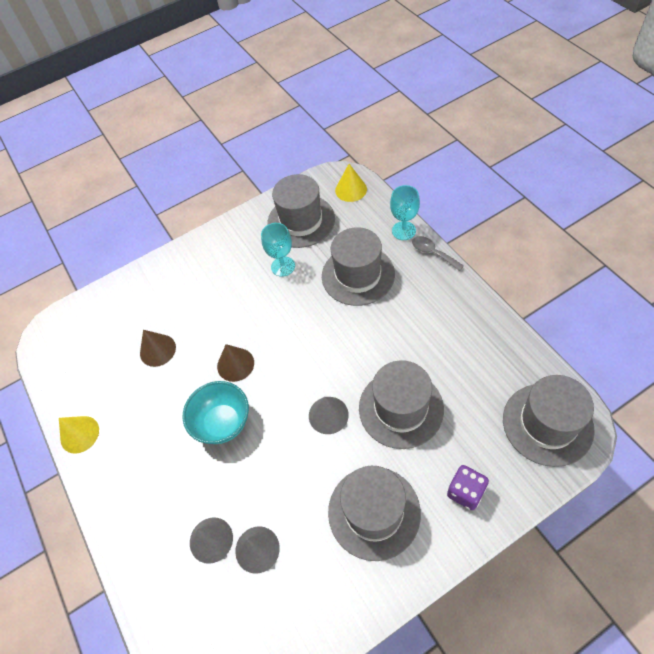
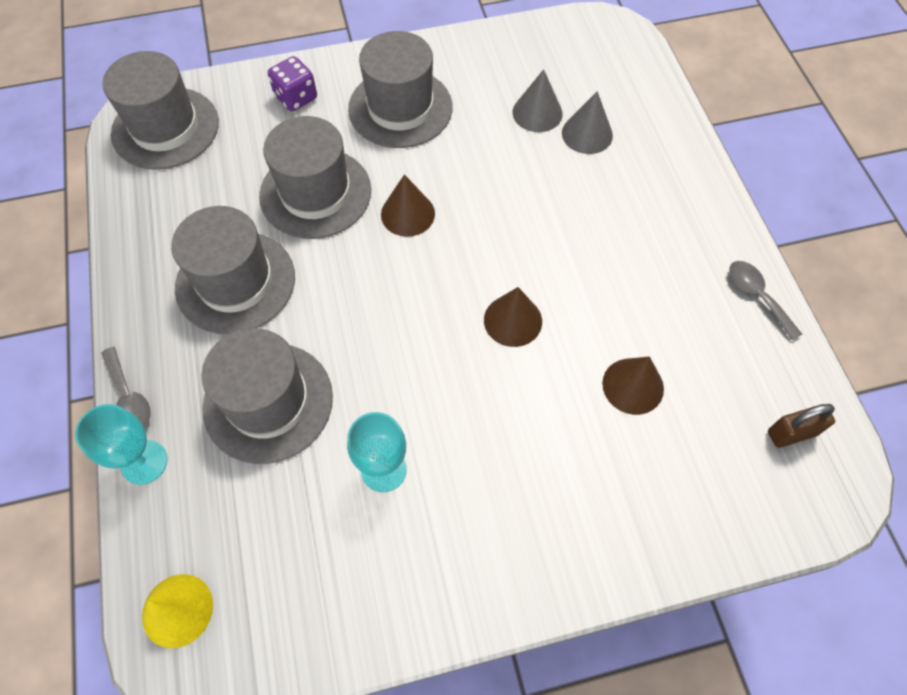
camera: 170 degrees left, 5 degrees up
(67, 354) = (792, 433): none -> brown padlock
(79, 434) = (757, 296): yellow cone -> grey spoon
(223, 423) = (549, 247): turquoise bowl -> none
(301, 221) = (310, 566): grey hat -> grey hat (235, 282)
(328, 415) = (407, 214): grey cone -> brown cone

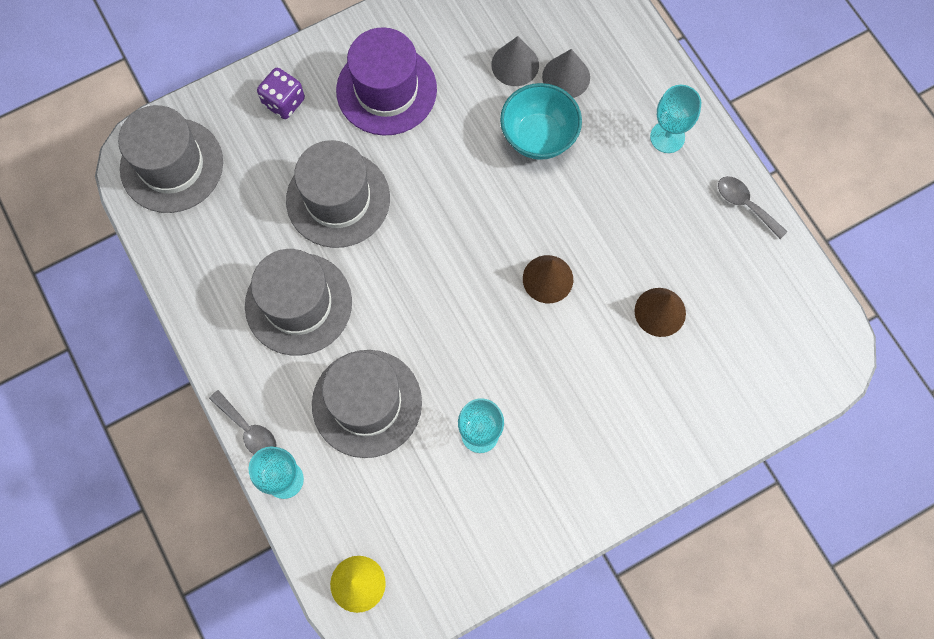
camera: 15 degrees left, 10 degrees up
(400, 108) = (386, 90): grey hat -> purple hat
(407, 214) = (428, 199): brown cone -> none
(542, 181) = (538, 136): none -> turquoise bowl
(682, 211) = (667, 137): none -> turquoise goblet
(792, 433) = (792, 319): brown padlock -> none

